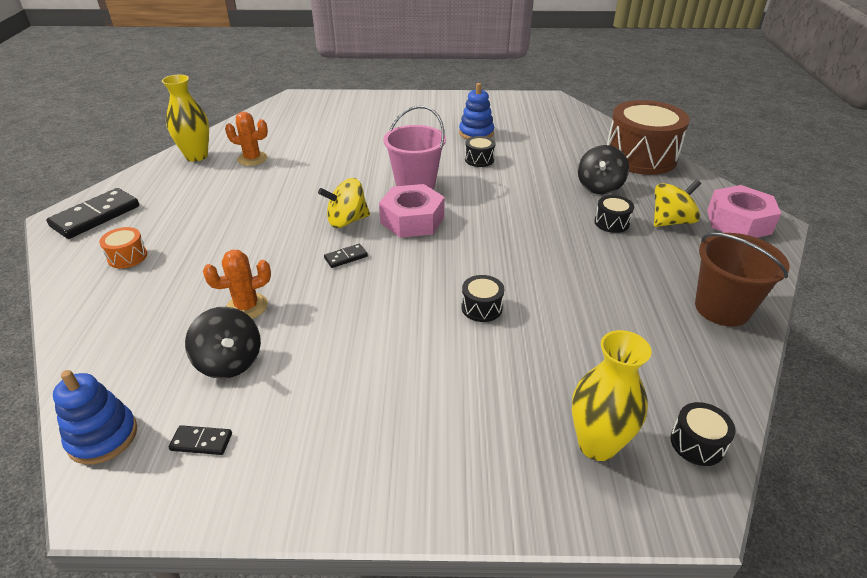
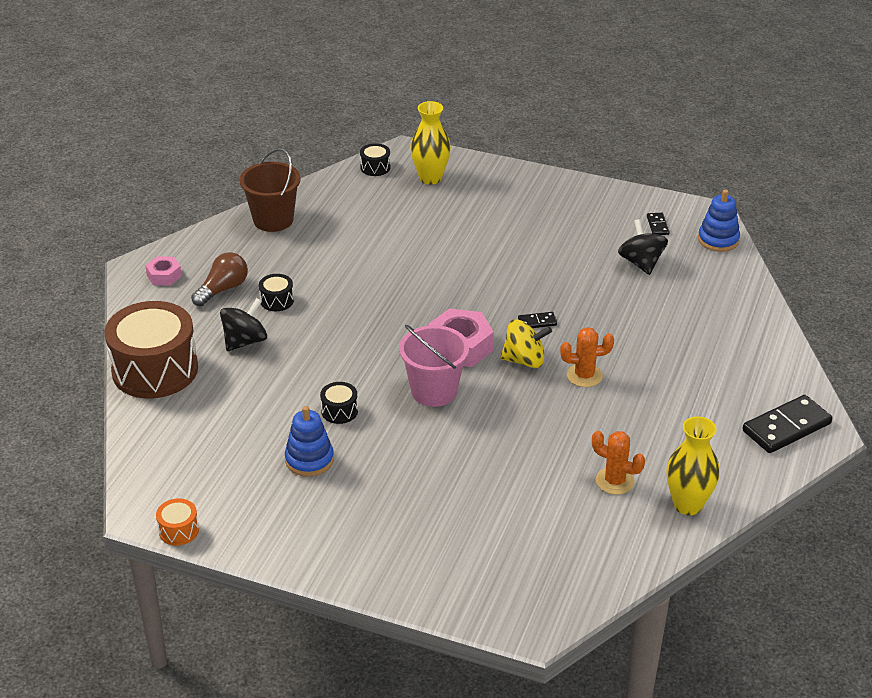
camera: 160 degrees left, 0 degrees up
(127, 257) = (738, 368): orange drum -> orange drum (179, 530)
(201, 442) = (657, 225): black domino -> black domino turned 60 degrees clockwise
(247, 307) = (628, 298): orange cactus -> orange cactus (584, 375)
(481, 308) = (446, 258): black drum -> none
(671, 221) = (223, 289): yellow spinning top -> brown light bulb
(738, 222) = (164, 276): pink nut -> pink nut, size x0.56

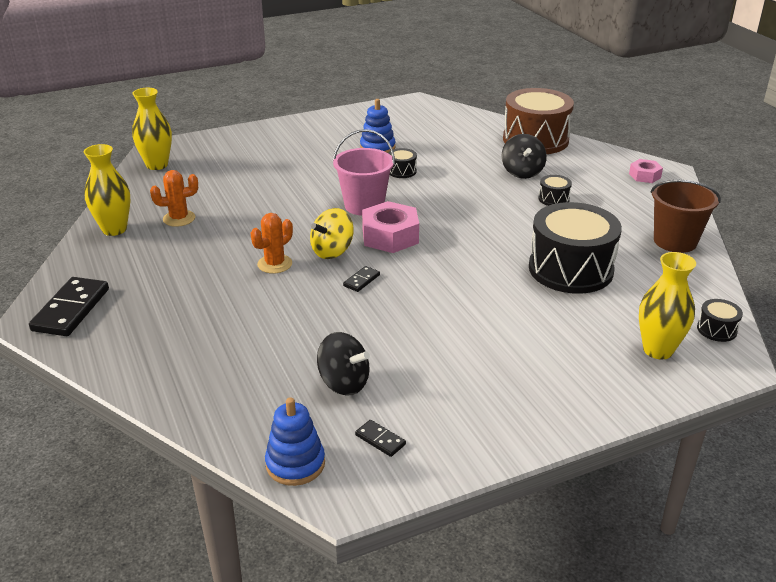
camera: 135 degrees right, 5 degrees down
(179, 530) = (388, 104): orange drum -> none
(223, 289) = (597, 187): brown light bulb -> none
(382, 245) = (570, 269): none -> black drum
(563, 589) = (157, 165): none -> yellow vase

